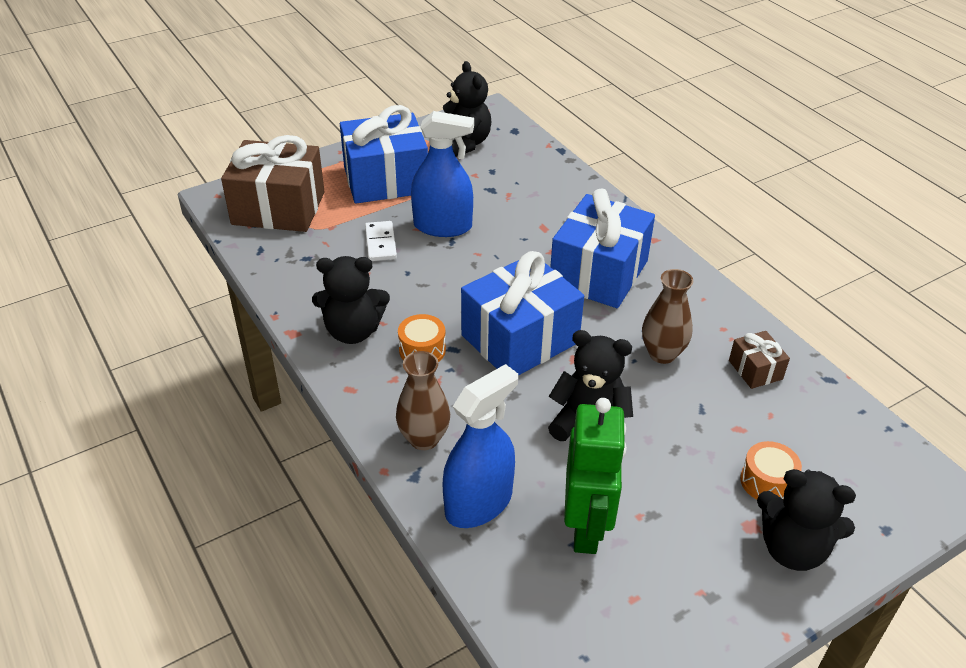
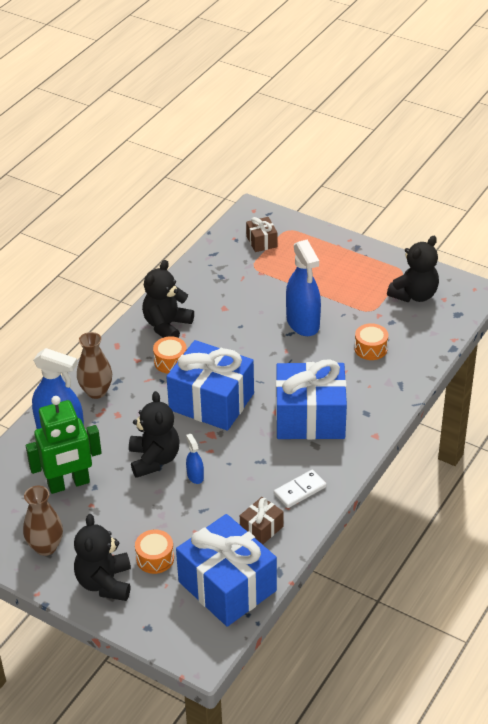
camera: 65 degrees right, 0 degrees up
(278, 208) = (261, 242): brown gift -> brown gift, size x0.46
(353, 331) = (167, 325): black teddy bear -> black teddy bear turned 60 degrees clockwise
(380, 243) = (261, 302): white domino -> white domino (300, 490)
(386, 180) = (334, 275): blue gift -> blue gift (227, 586)
(521, 197) = (370, 348): none -> orange drum
(640, 396) = (195, 476): none -> blue spray bottle
(662, 354) = (245, 475): brown vase -> brown vase (46, 547)

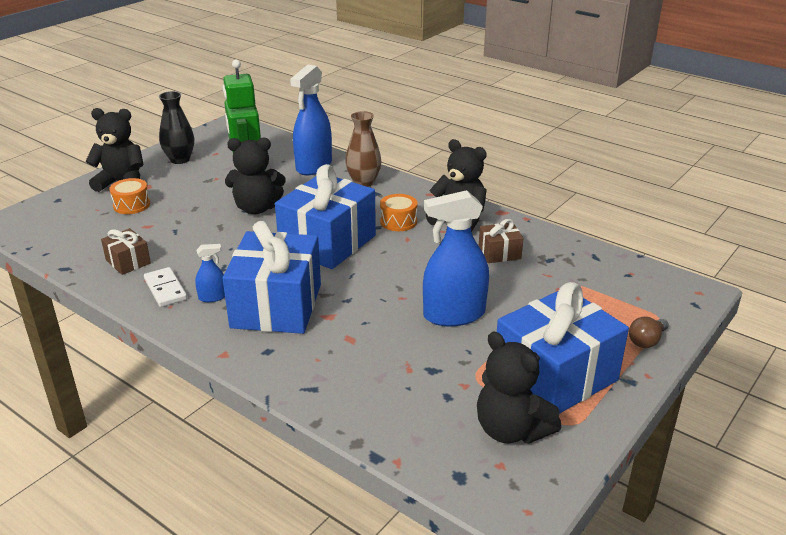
camera: 95 degrees right, 10 degrees down
(46, 547) = (180, 159): brown vase -> black vase
(195, 476) = (222, 228): blue spray bottle -> blue spray bottle (212, 297)
(227, 586) = (70, 239): blue gift -> blue gift (555, 376)
(261, 242) = (627, 294): brown gift -> brown gift (499, 253)
(314, 237) = (646, 341): none -> brown light bulb
(370, 348) = (392, 369): orange drum -> none

